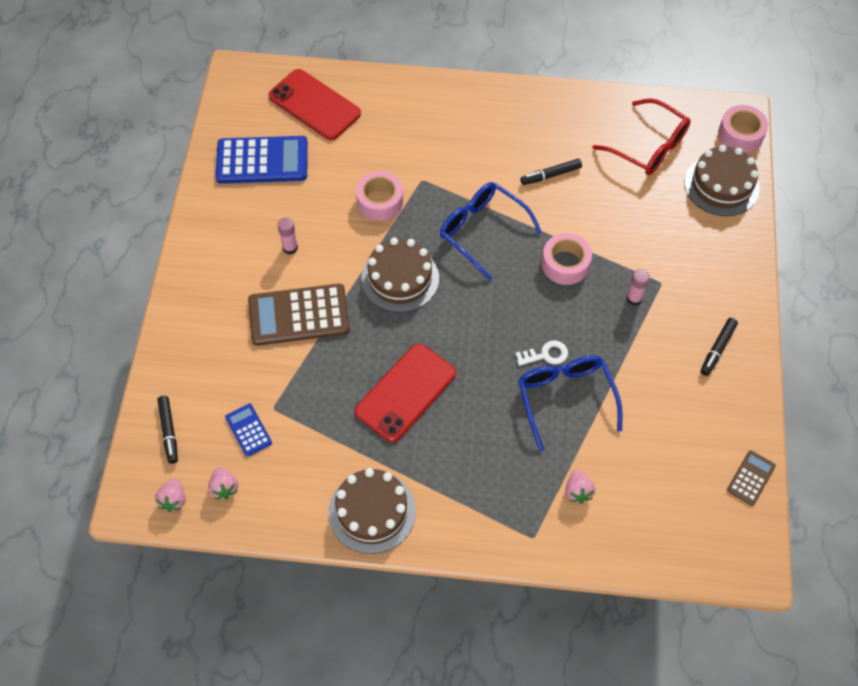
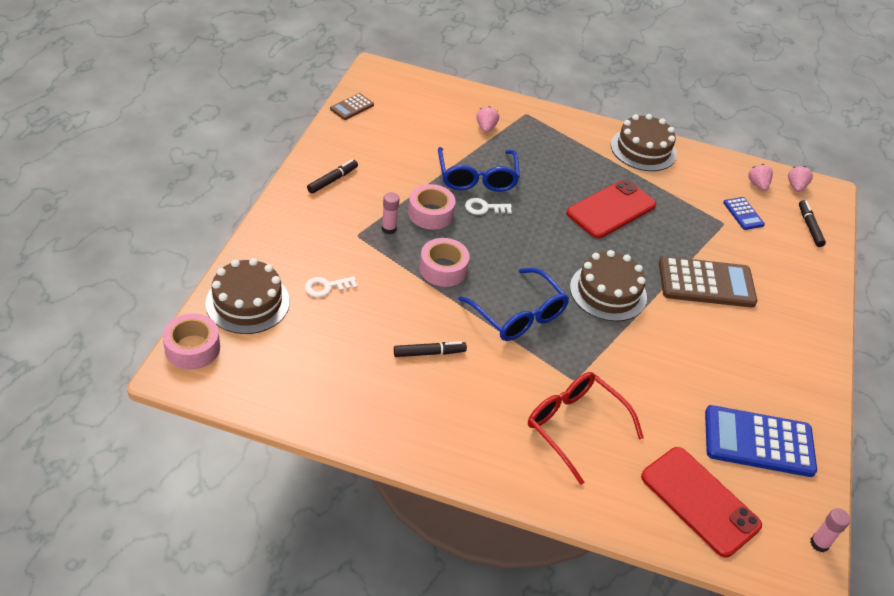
camera: 175 degrees left, 15 degrees down
(290, 248) = (719, 342): pink glue stick -> pink glue stick (819, 543)
(380, 201) = (623, 367): pink tape -> pink tape (430, 213)
(649, 147) = (305, 358): red glasses -> red glasses (574, 426)
(663, 217) = (326, 287): none -> white key

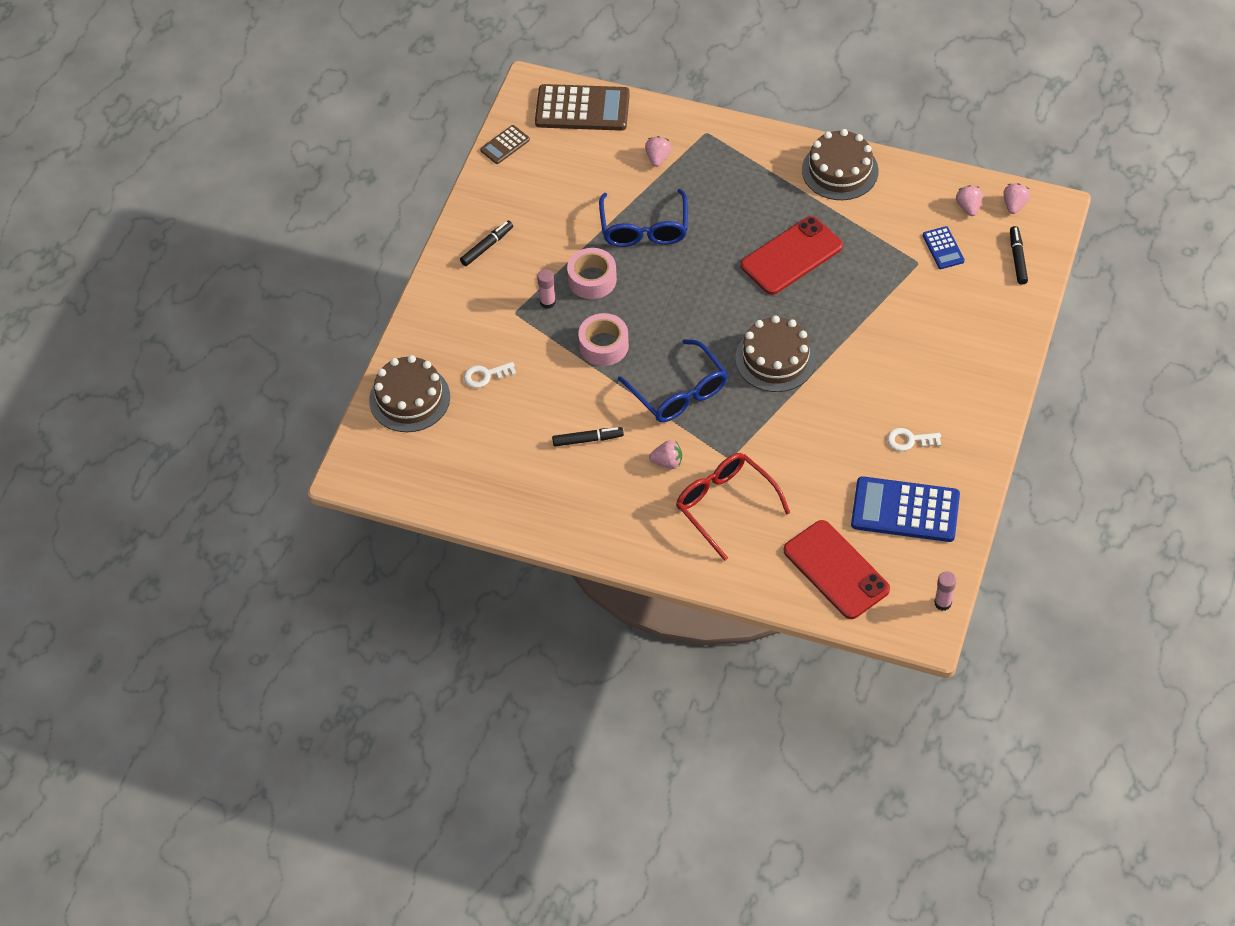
camera: 10 degrees right, 10 degrees up
(192, 348) = (362, 450): pink tape -> none
(484, 208) = (650, 267): white key -> white key (909, 440)
(511, 379) = (667, 462): none -> pink strawberry
(706, 283) = (884, 340): brown calculator -> brown calculator (582, 109)

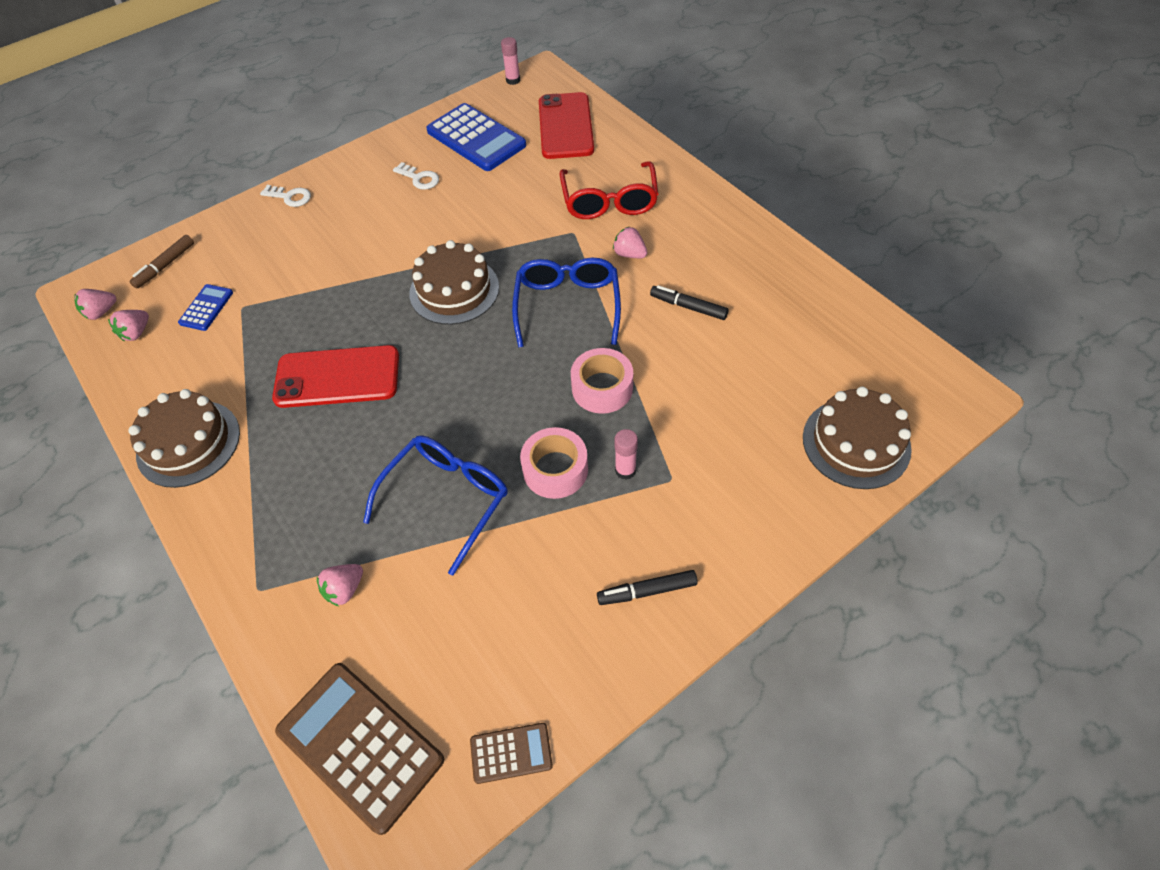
camera: 145 degrees left, 0 degrees up
(485, 375) = (752, 423): white key -> white key (290, 197)
(1017, 258) = (165, 266): black marker -> brown marker

